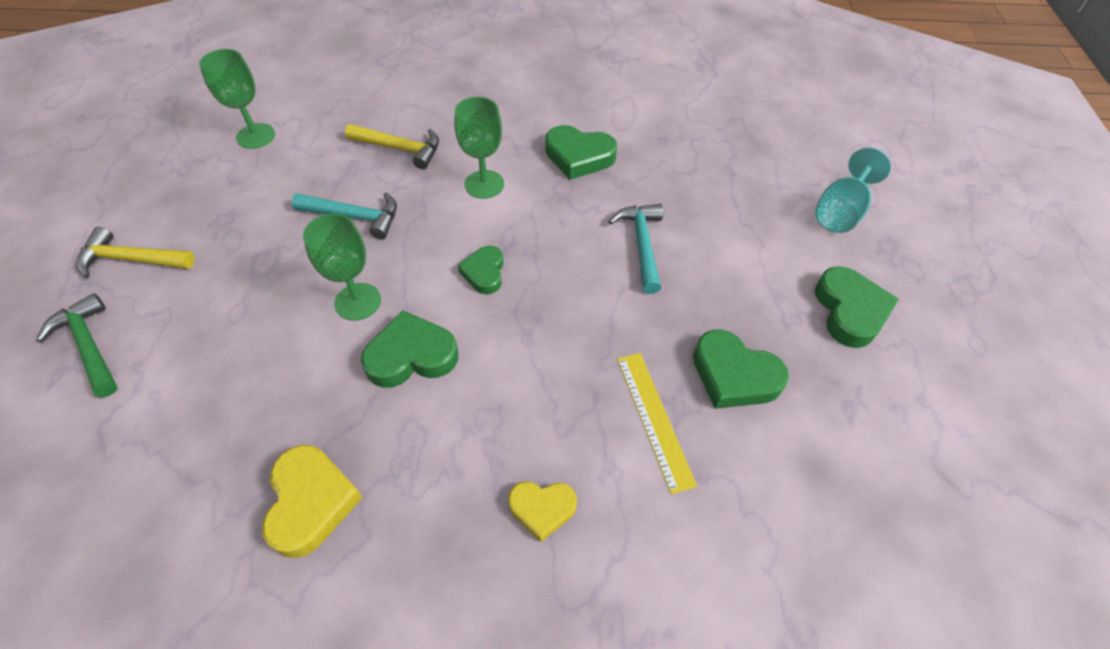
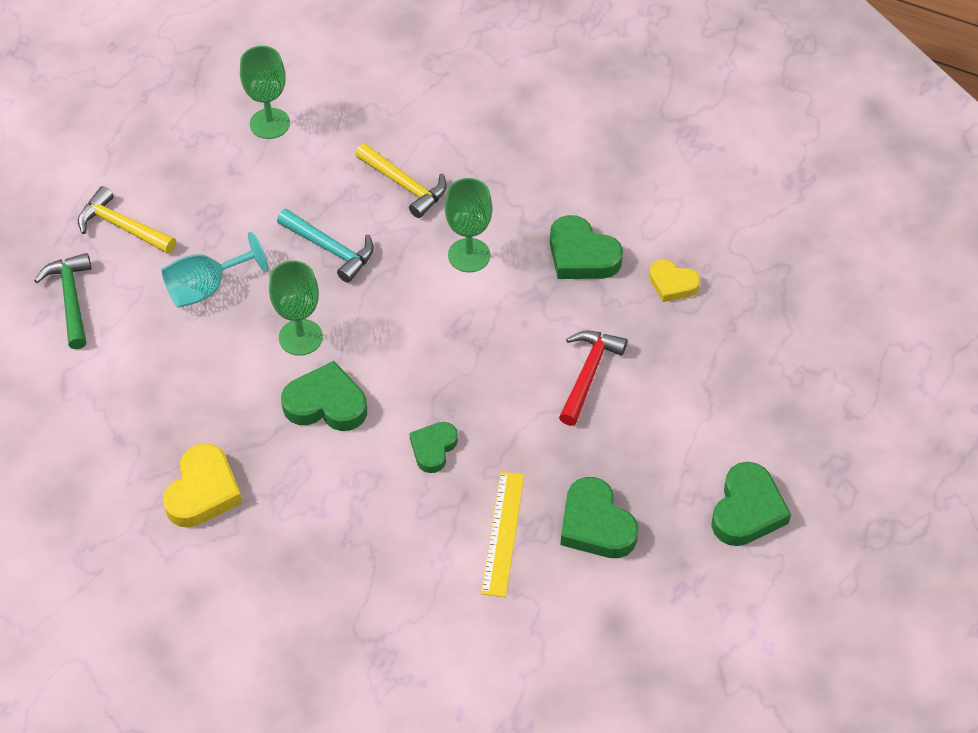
camera: 25 degrees right, 0 degrees up
(484, 273) = (424, 349): green heart -> green heart (433, 448)
(542, 509) = (374, 564): yellow heart -> yellow heart (672, 284)
(642, 245) = (588, 374): turquoise hammer -> red hammer
(840, 211) = (817, 410): turquoise goblet -> turquoise goblet (206, 288)

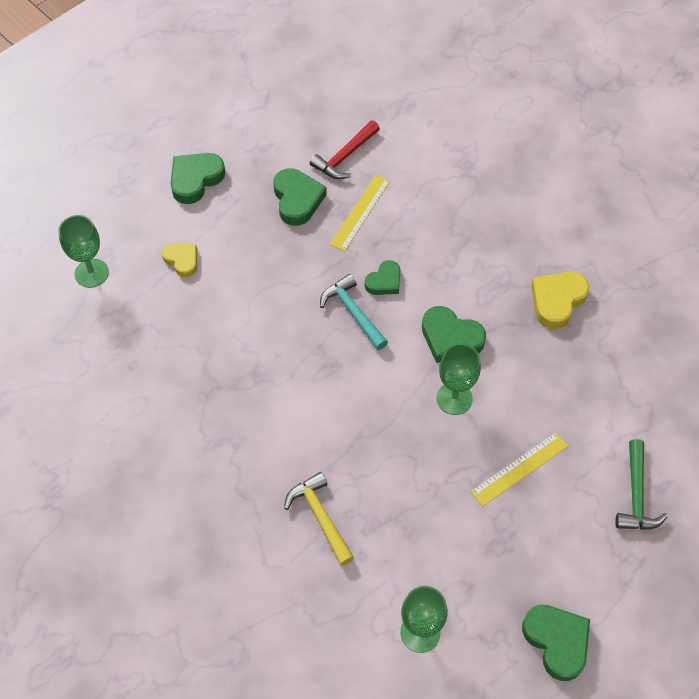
camera: 160 degrees left, 5 degrees up
(122, 227) = (581, 556): yellow hammer -> none
(206, 288) = (519, 468): turquoise goblet -> yellow ruler
(330, 249) = (406, 472): turquoise hammer -> turquoise hammer (353, 313)
(469, 255) = (294, 428): green goblet -> green goblet (91, 273)
(581, 255) = (205, 399): green heart -> green heart (557, 641)
(588, 374) = (250, 301): red hammer -> red hammer (345, 156)
(672, 284) = (149, 351): yellow heart -> yellow heart (182, 260)

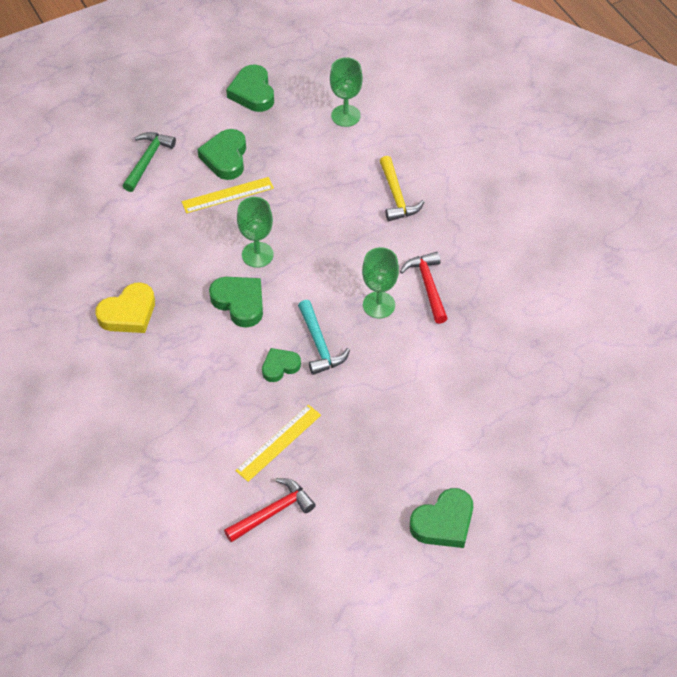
camera: 165 degrees left, 5 degrees down
(91, 273) = (566, 440): green goblet -> green goblet (379, 305)
(182, 260) = (473, 432): yellow heart -> none
(257, 404) = (428, 286): none -> red hammer
(297, 200) = (339, 472): green heart -> green heart (225, 158)

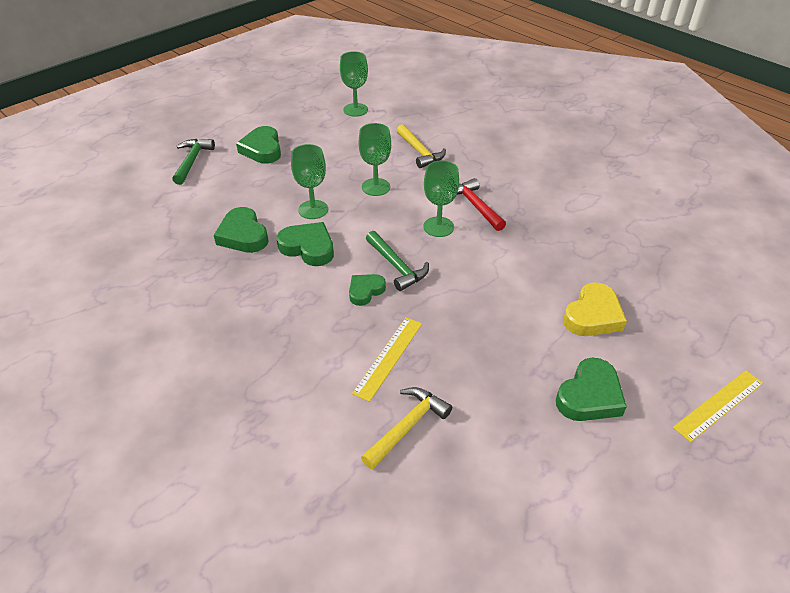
camera: 15 degrees left, 10 degrees down
(128, 313) = (199, 275): yellow heart -> yellow heart (592, 315)
(227, 195) = (272, 173): yellow ruler -> yellow ruler (719, 405)
(252, 92) = (273, 107): green heart -> green heart (243, 235)
(272, 512) = (407, 426): red hammer -> yellow hammer
(319, 344) = (396, 266): turquoise hammer -> green hammer
(331, 237) = (376, 187): none -> green goblet

